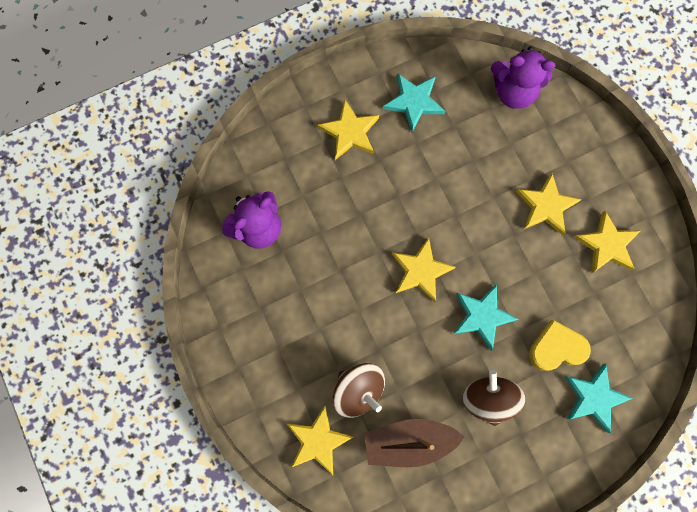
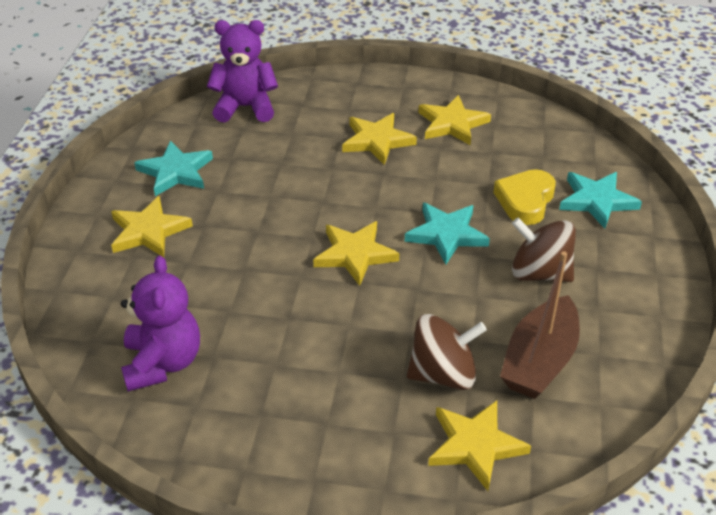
camera: 55 degrees left, 35 degrees down
(513, 91) = (245, 107): purple teddy bear -> purple teddy bear turned 135 degrees counterclockwise

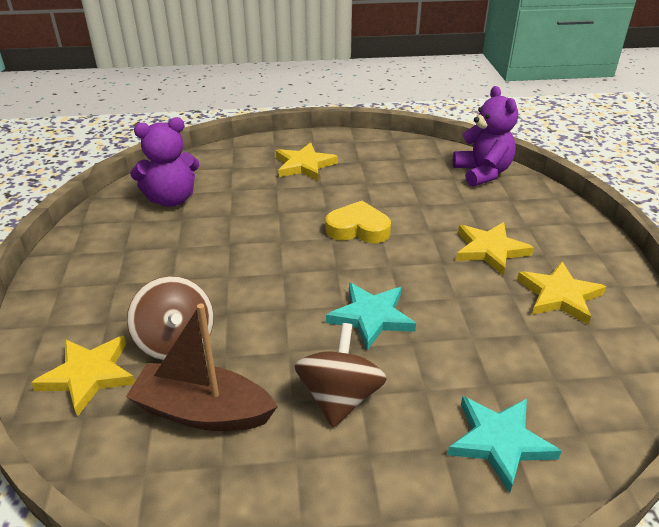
camera: 75 degrees right, 5 degrees down
(176, 172) = (377, 161): turquoise star -> none
(355, 254) = (318, 264): yellow star -> none
(525, 201) = (459, 372): yellow heart -> yellow heart (358, 229)

